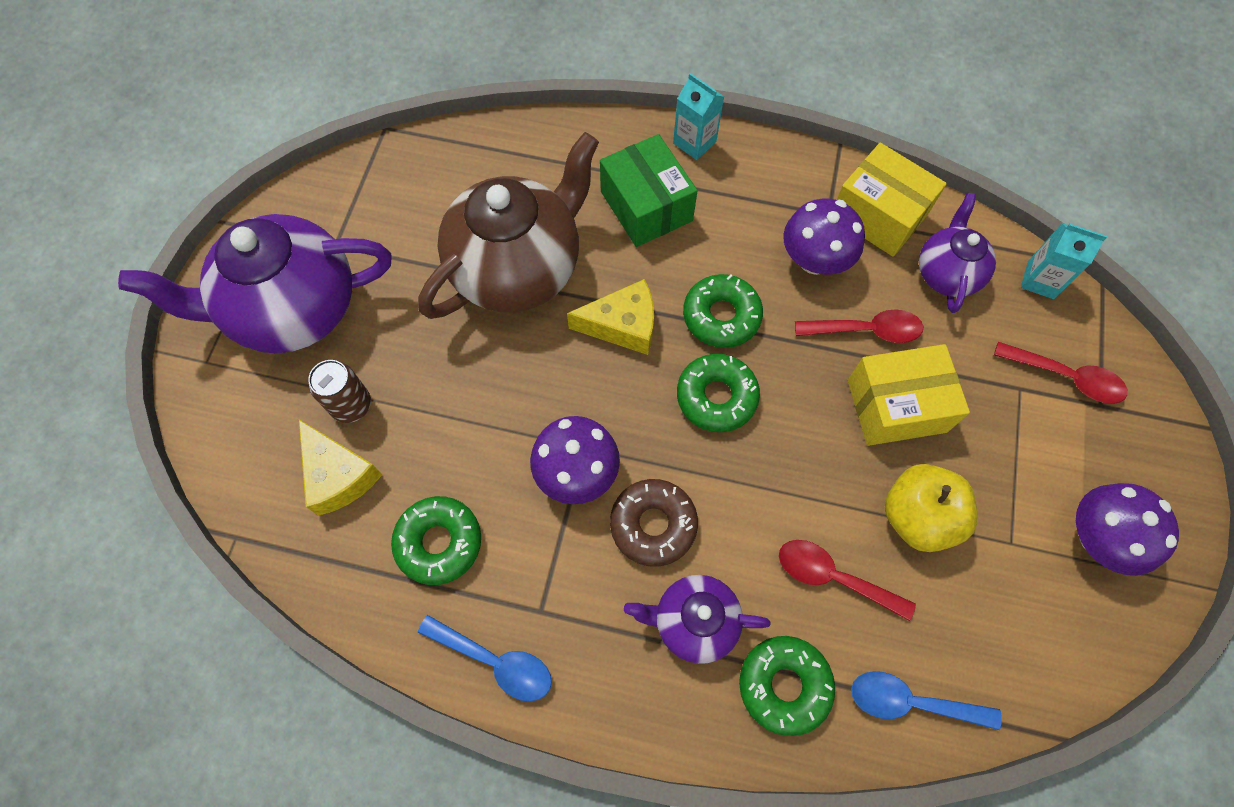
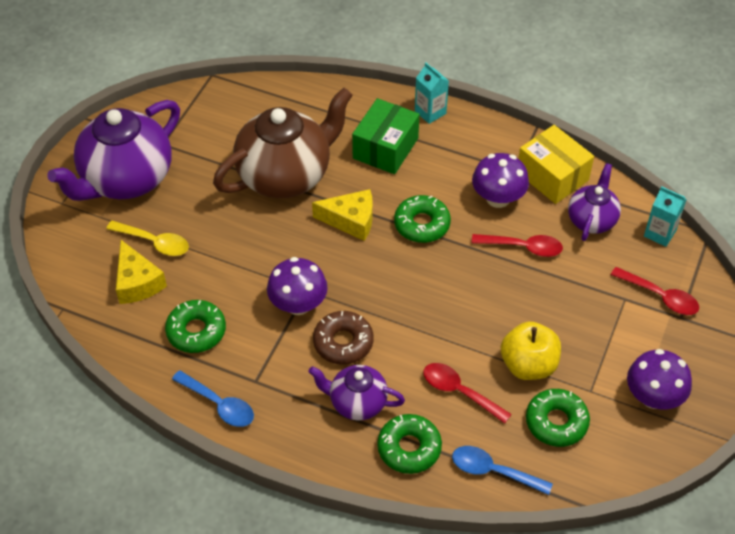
camera: 10 degrees right, 15 degrees down
(293, 309) = (126, 179): purple teapot -> purple teapot turned 45 degrees counterclockwise
(351, 405) = (154, 242): brown can -> yellow spoon
(646, 206) = (385, 148): green box -> green box turned 45 degrees clockwise
(716, 397) = (406, 273): green donut -> green donut (556, 422)
(896, 406) = (532, 296): yellow box -> none

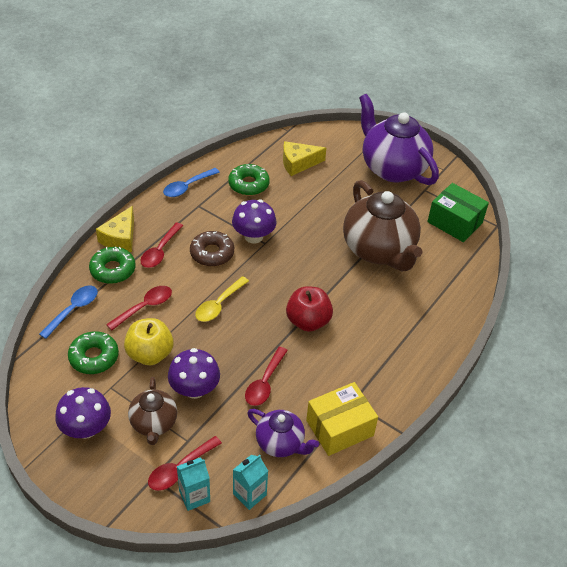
camera: 100 degrees right, 5 degrees down
(154, 242) = (331, 175): yellow spoon -> yellow spoon (219, 304)
(351, 220) = (323, 279): yellow cheese -> yellow cheese (120, 238)
(357, 402) = (160, 251): purple teapot -> red spoon
(385, 148) = (396, 316): green box -> green box (454, 222)
(422, 224) = (308, 321): green donut -> red apple
(430, 112) = (435, 356): turquoise carton -> turquoise carton (194, 496)
(498, 198) = (323, 379): purple mushroom -> purple mushroom (194, 389)
(618, 334) = (154, 423): none -> brown teapot

